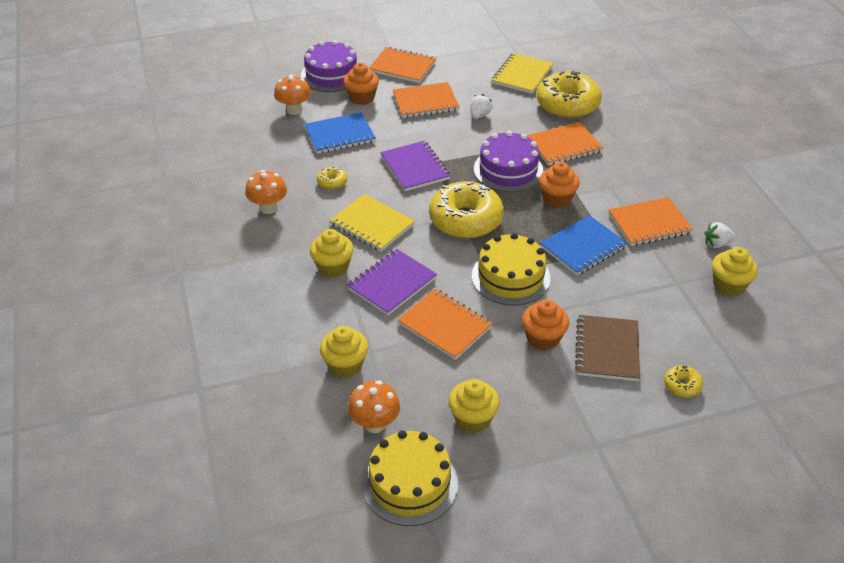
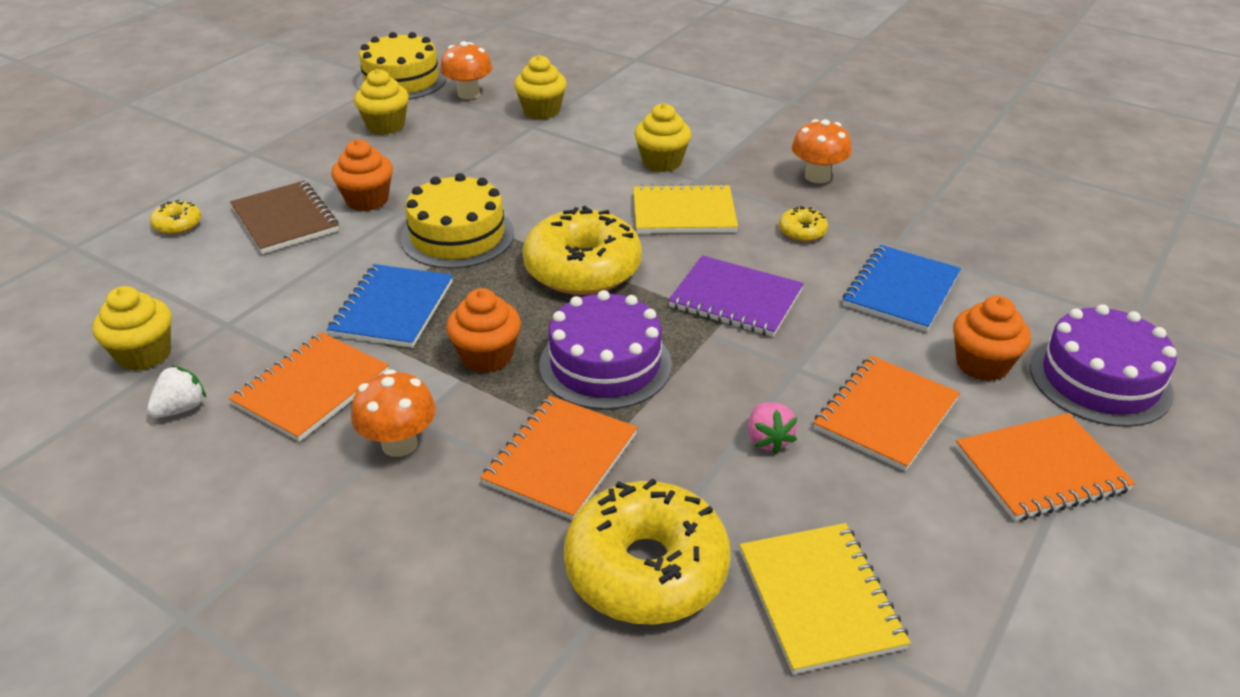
camera: 140 degrees right, 5 degrees down
(294, 110) = (1022, 292): orange mushroom -> orange mushroom (399, 444)
(392, 283) = (582, 175): purple notebook -> none
(445, 325) = (484, 168): orange notebook -> none
(479, 115) = (768, 440): white strawberry -> pink strawberry

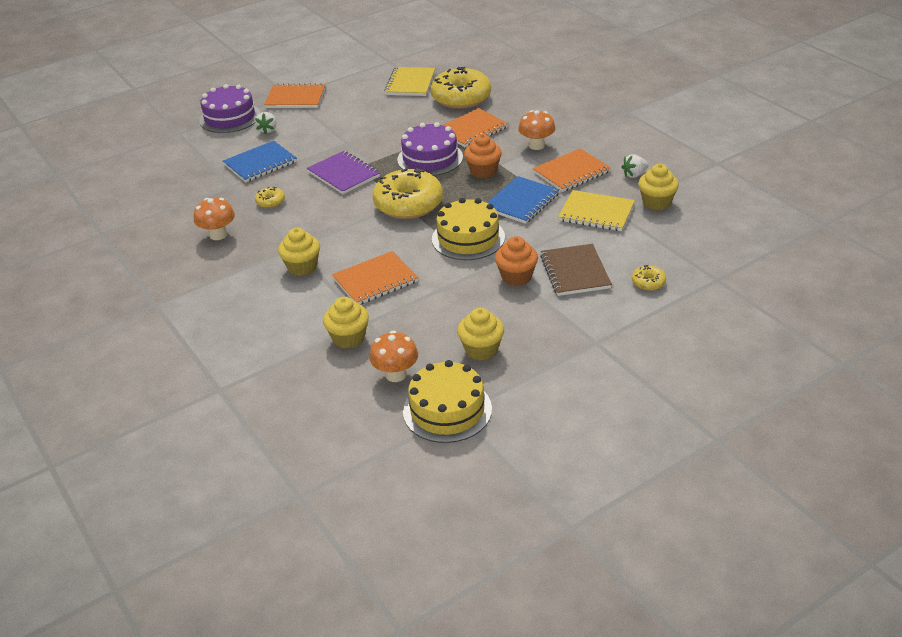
camera: 155 degrees left, 0 degrees up
(683, 213) = (324, 226): yellow notebook -> yellow notebook (596, 213)
(768, 440) = (385, 122): pink strawberry -> none
(885, 415) = (330, 121): orange notebook -> orange notebook (375, 280)
(982, 364) = (268, 130): orange cupcake -> white strawberry

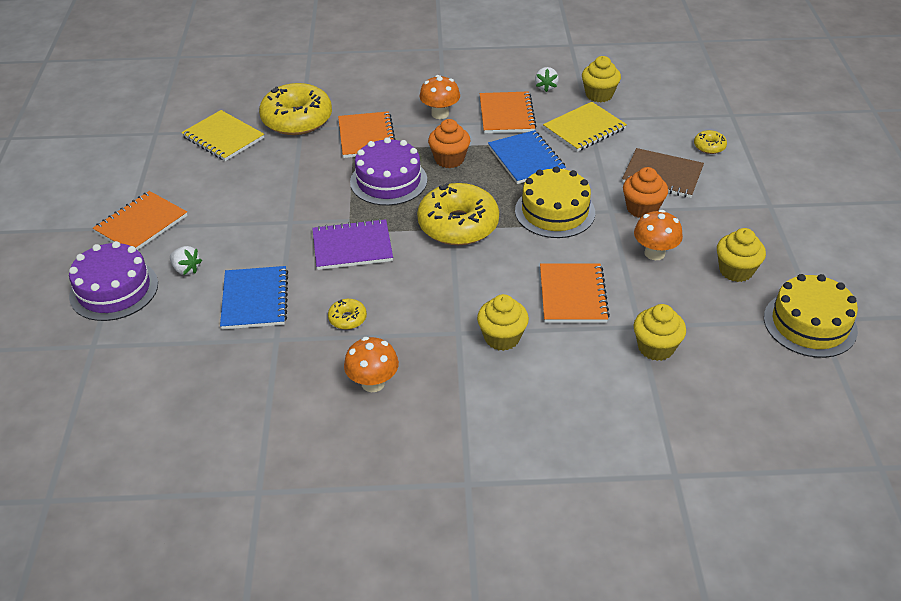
camera: 60 degrees left, 5 degrees up
(396, 374) = (737, 337): orange mushroom -> orange mushroom (654, 253)

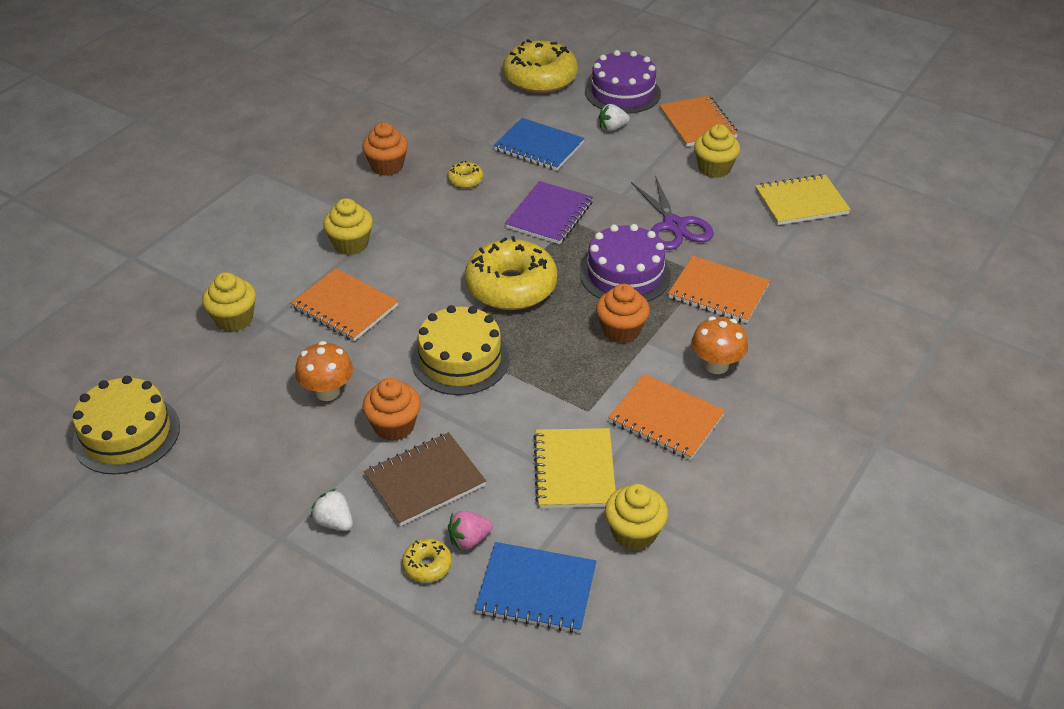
camera: 125 degrees right, 0 degrees up
(297, 119) = (796, 258): yellow donut -> yellow donut (540, 78)
(307, 181) = (674, 225): none -> purple scissors
(373, 383) = (387, 166): orange mushroom -> orange cupcake
(526, 159) = (565, 387): blue notebook -> blue notebook (536, 589)
(546, 87) = (697, 490): white strawberry -> white strawberry (334, 522)
(675, 141) = (469, 539): none -> pink strawberry
(736, 270) = (239, 433): yellow cupcake -> yellow cupcake (714, 168)

